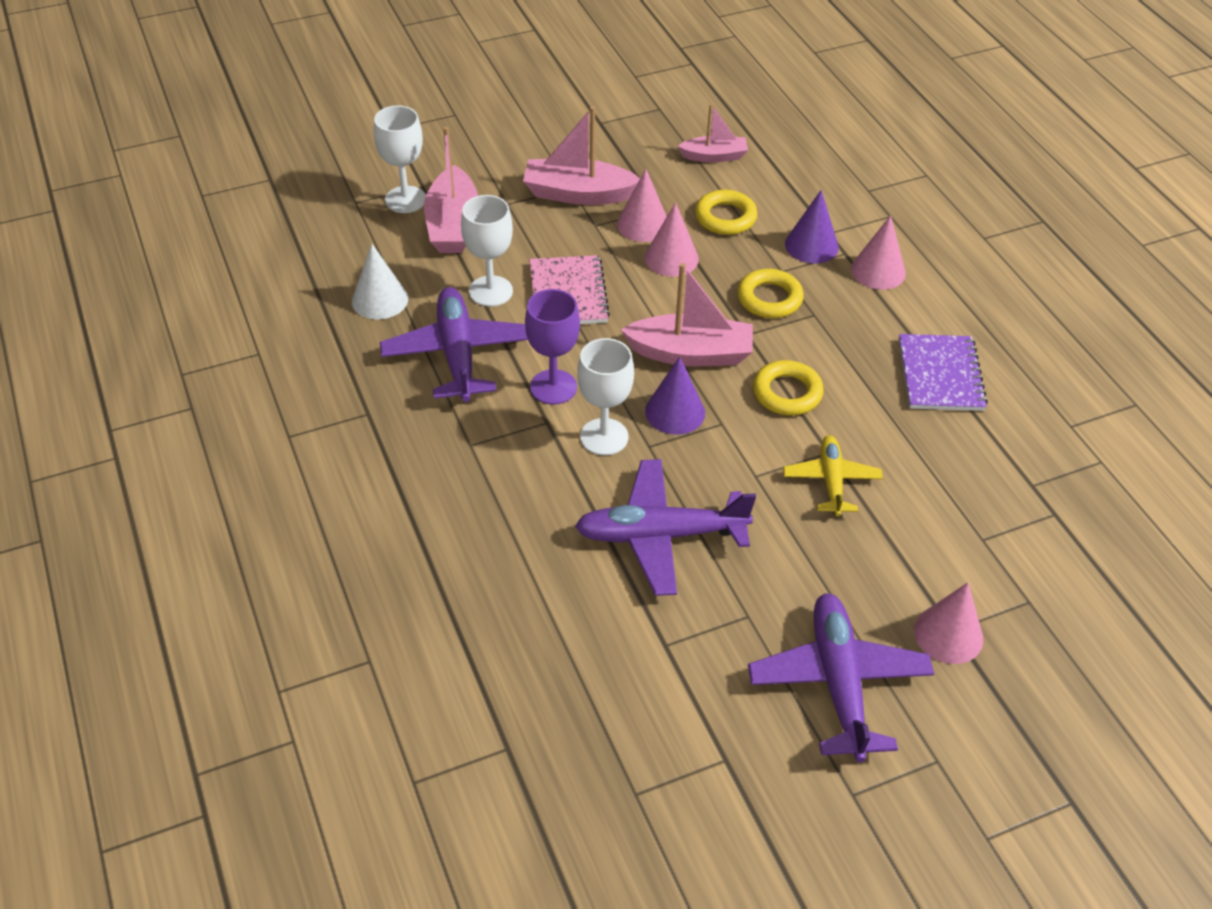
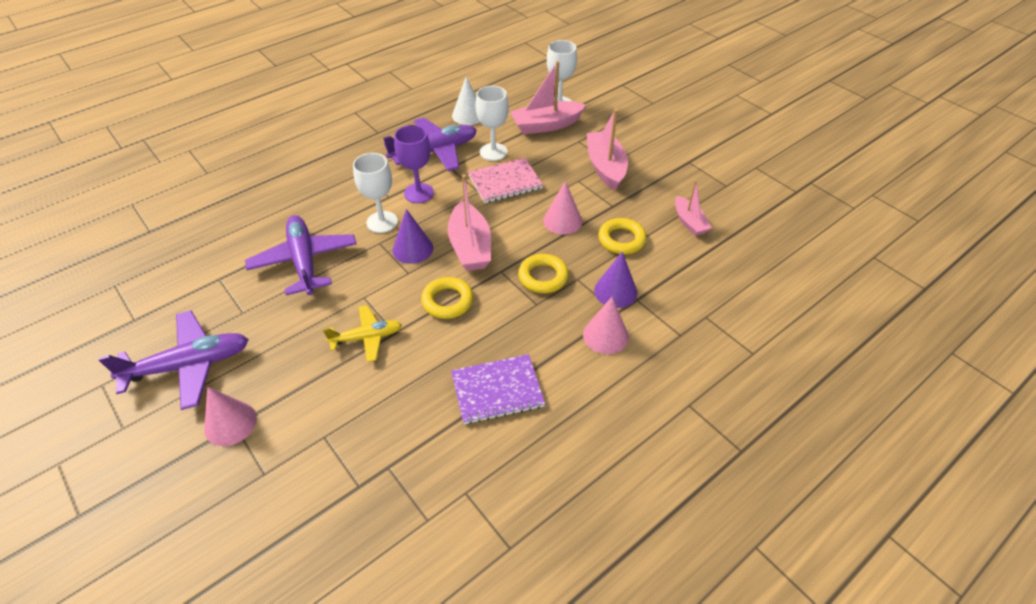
camera: 75 degrees right, 0 degrees up
(643, 224) = (591, 201): pink cone -> none

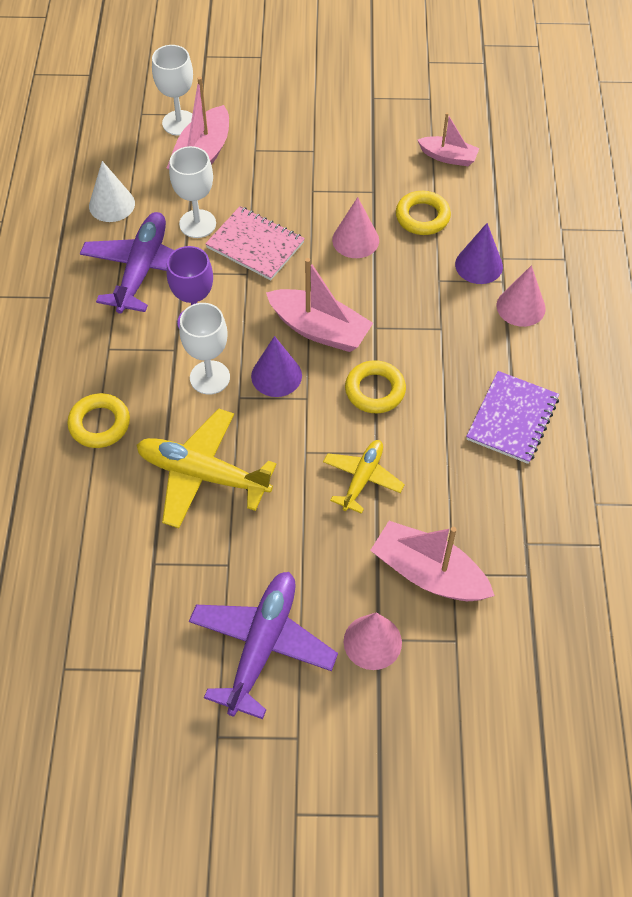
camera: 50 degrees left, 10 degrees up
(304, 261) = (202, 474): purple plane -> yellow plane
(505, 182) = (255, 245): pink notebook -> pink notebook turned 75 degrees counterclockwise
(543, 277) = (413, 302): yellow ring -> yellow ring (99, 424)
(605, 167) = (315, 158): pink boat -> pink boat (428, 573)

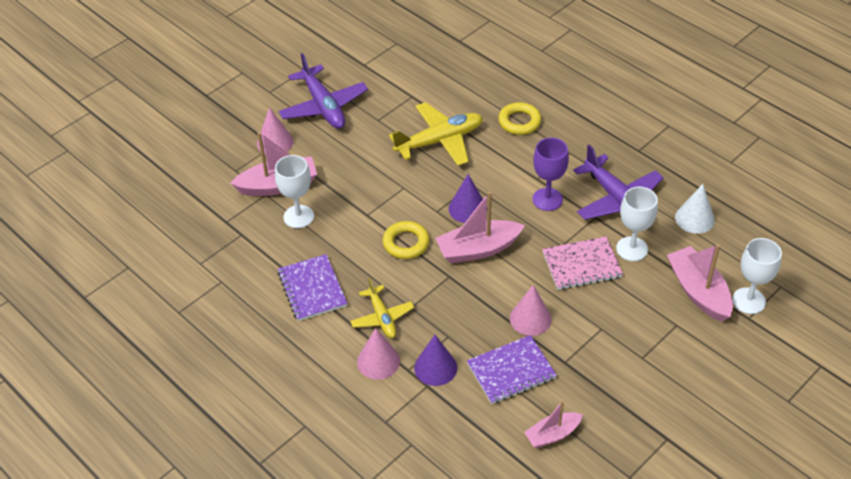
camera: 135 degrees right, 10 degrees down
(210, 377) = (499, 180): white goblet -> white goblet (298, 216)
(362, 478) = (359, 198): yellow plane -> yellow plane (382, 317)
(422, 217) = (511, 371): yellow ring -> purple notebook

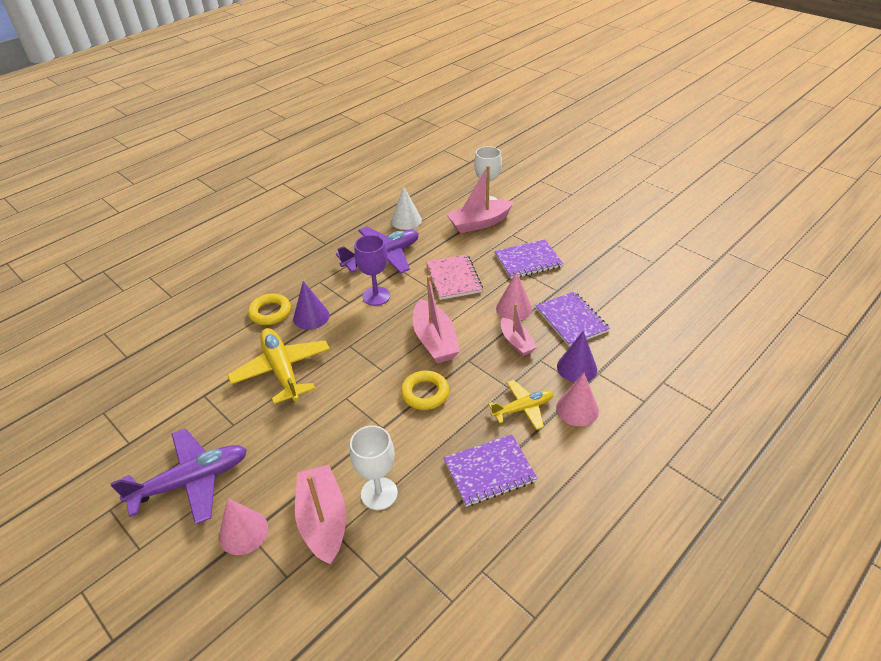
camera: 90 degrees left, 5 degrees down
(467, 208) = (381, 348): purple cone -> purple cone (311, 317)
(552, 434) = (628, 298): pink boat -> pink boat (516, 342)
(621, 338) = (528, 261): none -> purple notebook
(632, 249) = (436, 252): white goblet -> none

